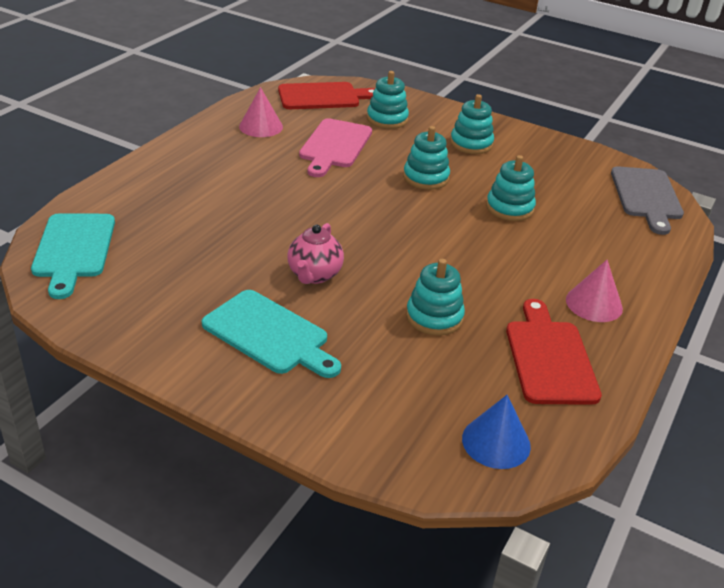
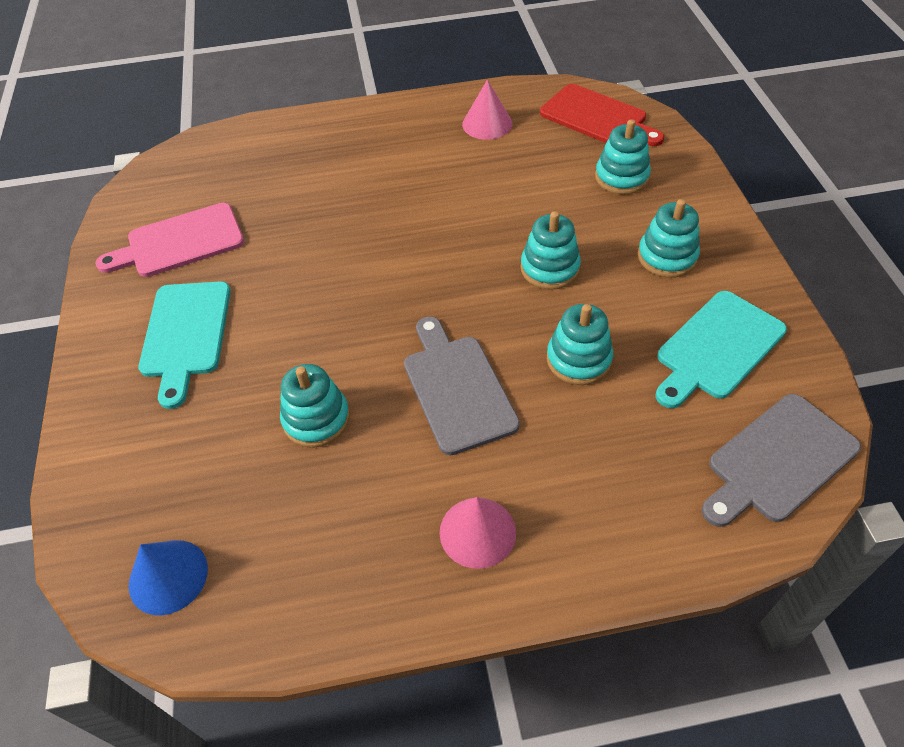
camera: 55 degrees right, 15 degrees up
(74, 249) = (189, 168): turquoise cutting board -> turquoise cutting board (717, 348)
(314, 275) = (296, 304): pink teapot -> none
(334, 146) = (519, 181): pink cutting board -> pink cutting board (180, 242)
(478, 255) = (457, 388): none -> grey cutting board
(549, 358) = (338, 546): red cutting board -> none

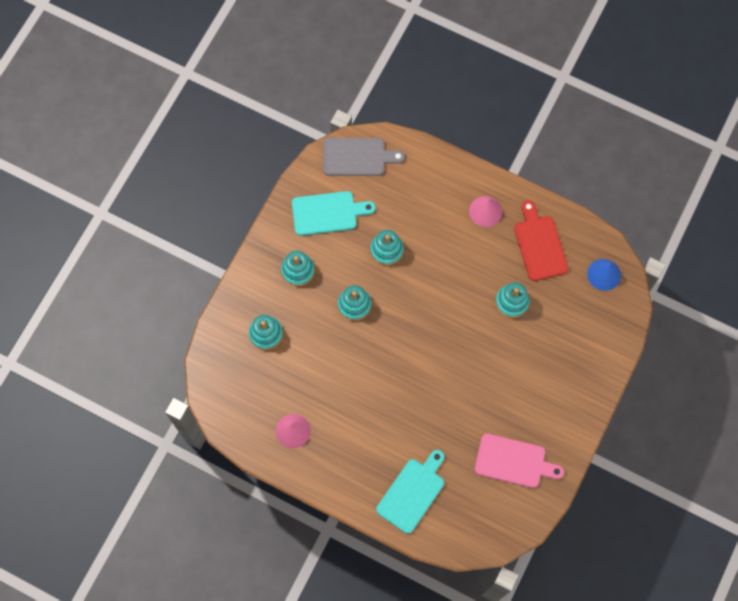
camera: 145 degrees left, 20 degrees up
(186, 334) = (541, 392): turquoise cutting board -> turquoise cutting board (412, 492)
(457, 388) = (446, 274): grey cutting board -> none
(597, 117) = (232, 387): red cutting board -> red cutting board (539, 245)

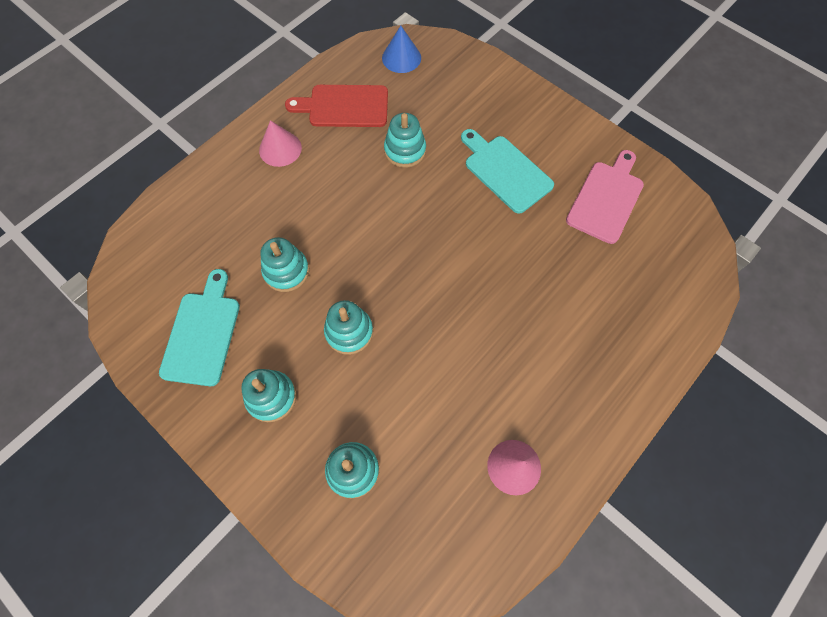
camera: 75 degrees left, 5 degrees down
(357, 157) = (140, 274): grey cutting board -> none
(412, 492) = (631, 324): turquoise cutting board -> turquoise cutting board (505, 171)

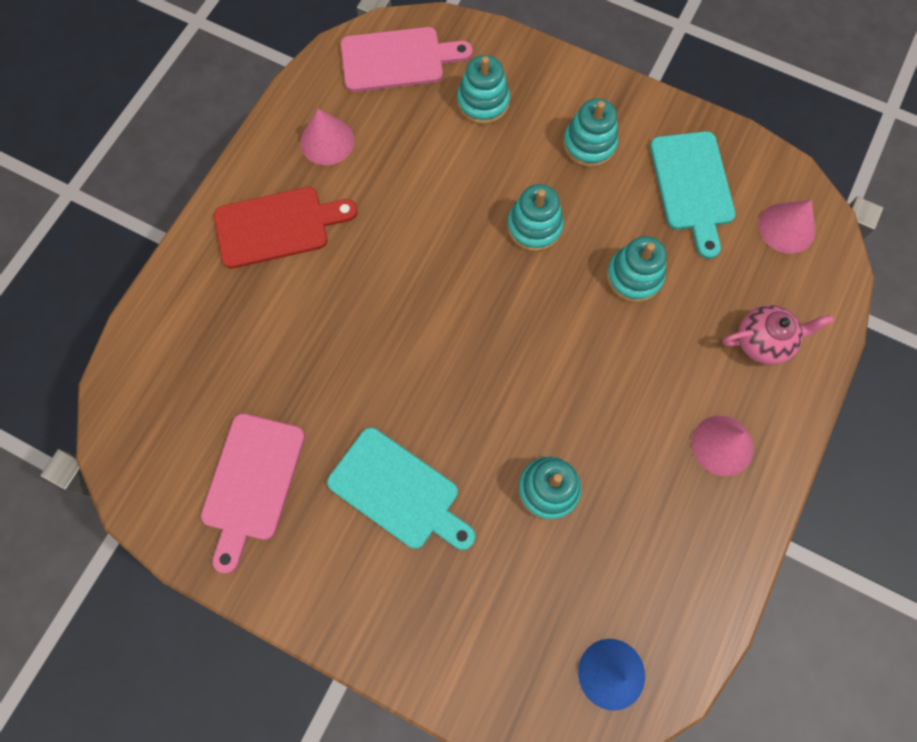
camera: 165 degrees right, 5 degrees up
(148, 279) = (787, 227): none -> pink cone
(217, 203) = (762, 342): none -> pink teapot
(344, 106) = (664, 545): red cutting board -> red cutting board (277, 226)
(424, 549) = (397, 60): none -> pink cutting board

